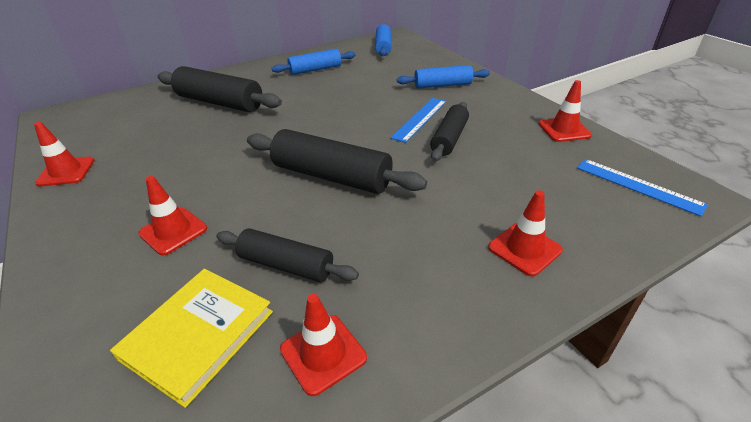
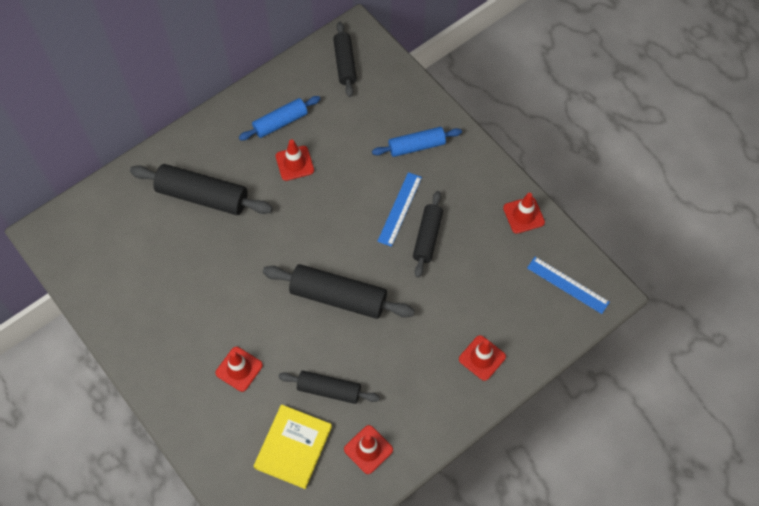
camera: 10 degrees left, 25 degrees up
(66, 172) = (115, 313): red traffic cone -> red traffic cone (294, 163)
(383, 47) = (345, 63): blue rolling pin -> black rolling pin

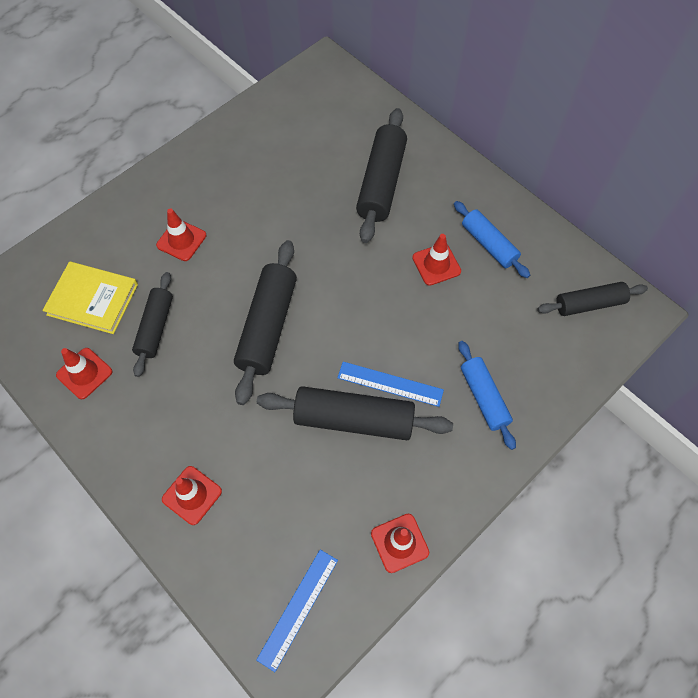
camera: 85 degrees right, 0 degrees up
(427, 237) = (353, 419): black rolling pin -> black rolling pin, size x1.58

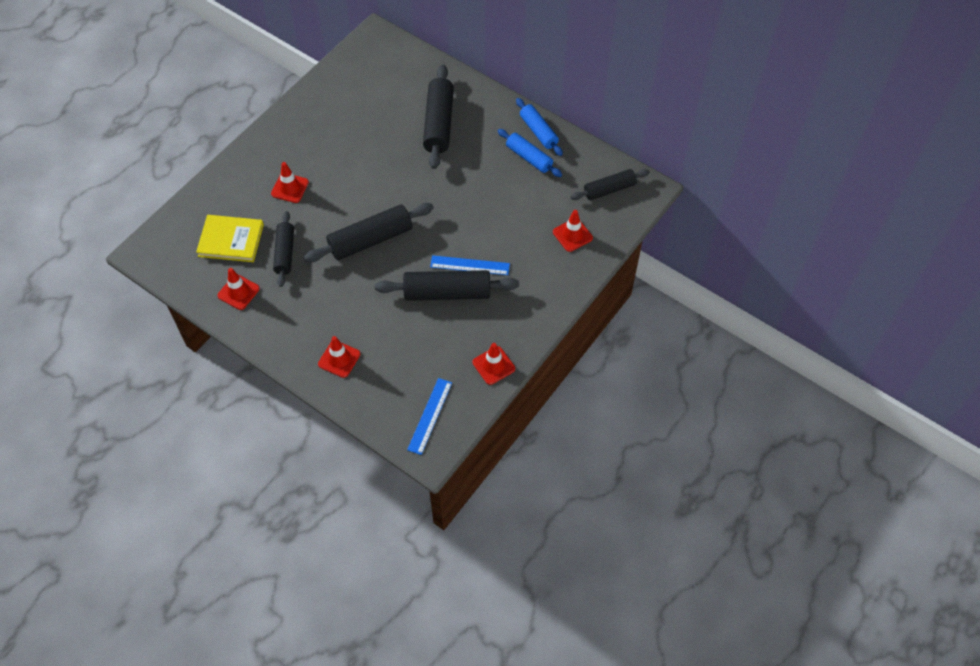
camera: 10 degrees left, 5 degrees down
(267, 326) = (370, 239): black rolling pin -> black rolling pin turned 60 degrees clockwise
(436, 264) = (491, 178): red traffic cone -> red traffic cone (572, 235)
(483, 397) = (539, 264): blue rolling pin -> blue rolling pin (538, 131)

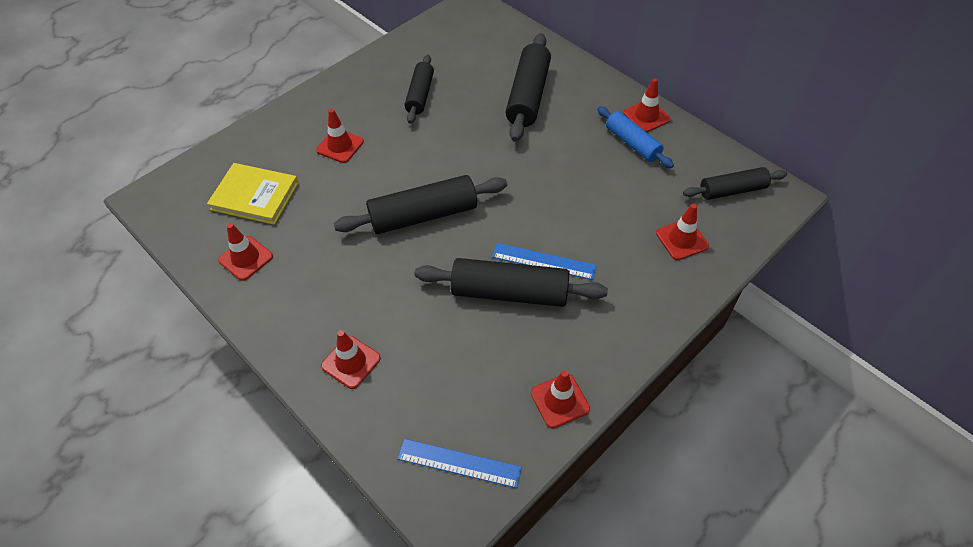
camera: 10 degrees right, 5 degrees down
(285, 253) = (315, 218): black rolling pin -> black rolling pin (420, 95)
(430, 416) = (459, 463): blue ruler -> blue ruler turned 75 degrees clockwise
(538, 131) = (646, 116): blue rolling pin -> red traffic cone

